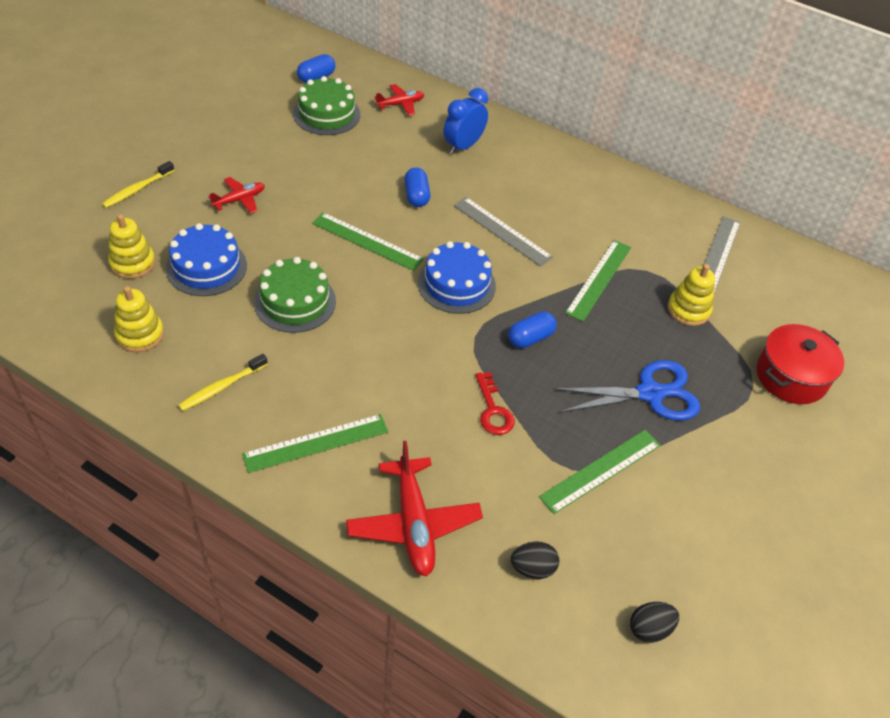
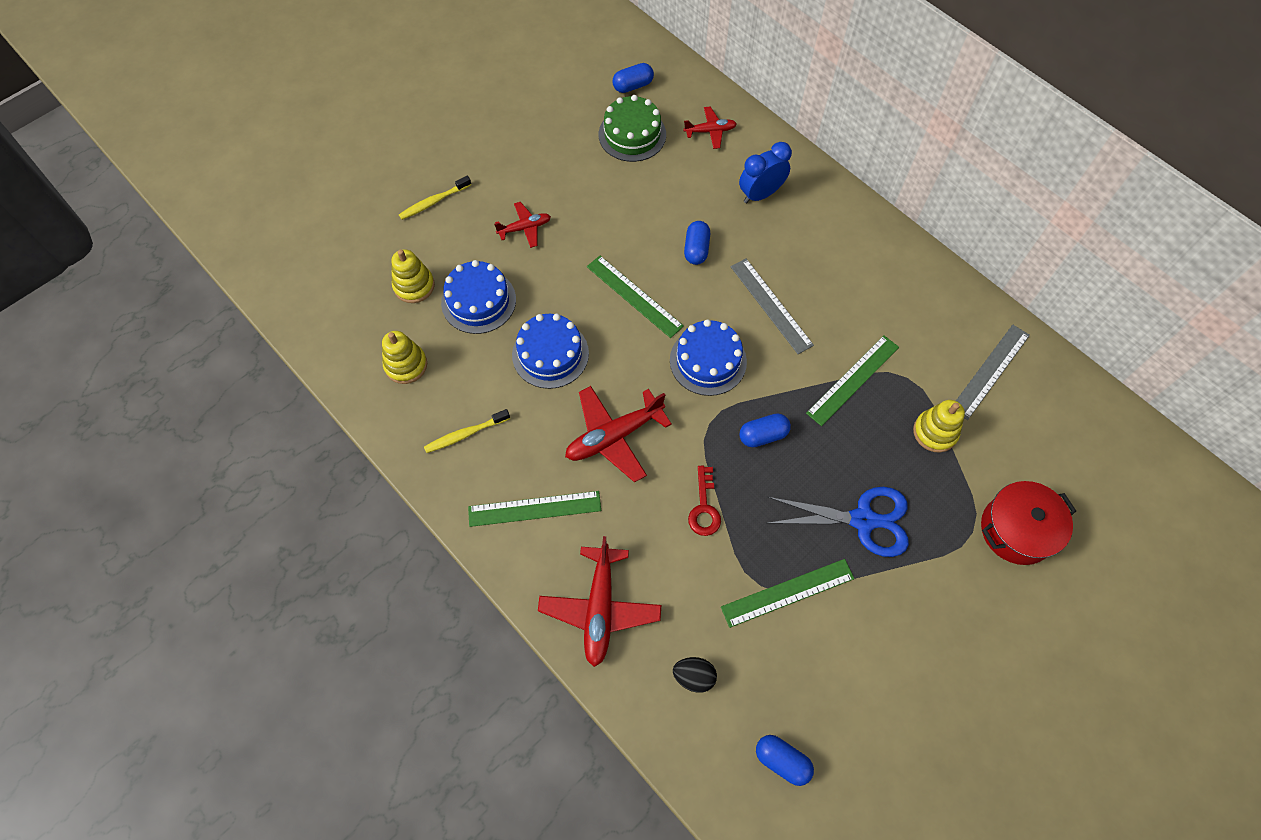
camera: 20 degrees right, 15 degrees up
(295, 302) = (550, 354): green cake -> blue cake
(382, 363) = (614, 436): none -> red plane
(649, 629) = (782, 761): black egg -> blue capsule

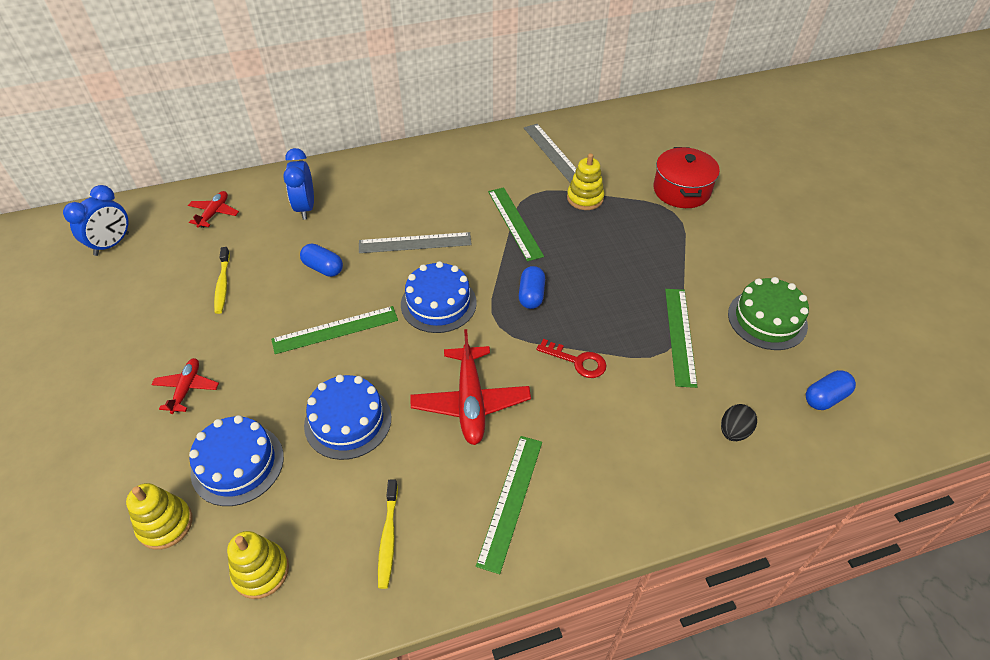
camera: 65 degrees left, 15 degrees down
(434, 202) = (75, 463): yellow toothbrush -> yellow toothbrush (223, 284)
(600, 608) = (642, 482): red plane -> none
(632, 134) = (164, 265): green cake -> green cake (767, 319)
(633, 86) = (112, 244): blue capsule -> blue clock
(862, 520) = (637, 265): blue scissors -> none

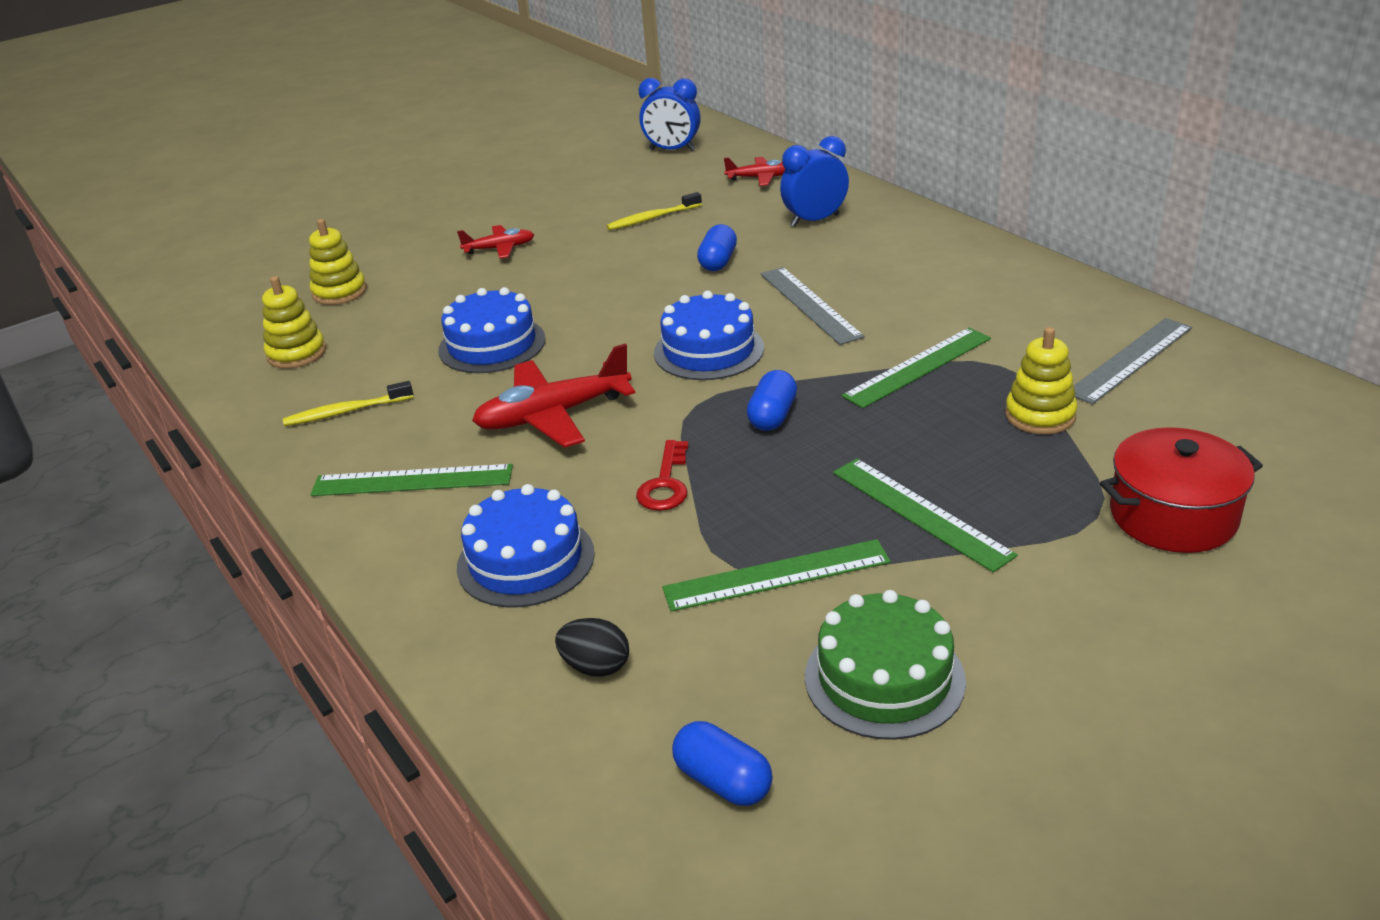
camera: 75 degrees right, 15 degrees down
(237, 464) = (416, 303): blue cake -> blue cake (526, 560)
(335, 330) = (622, 298): green ruler -> green ruler (920, 513)
(531, 295) = (772, 416): blue capsule -> blue capsule turned 60 degrees counterclockwise

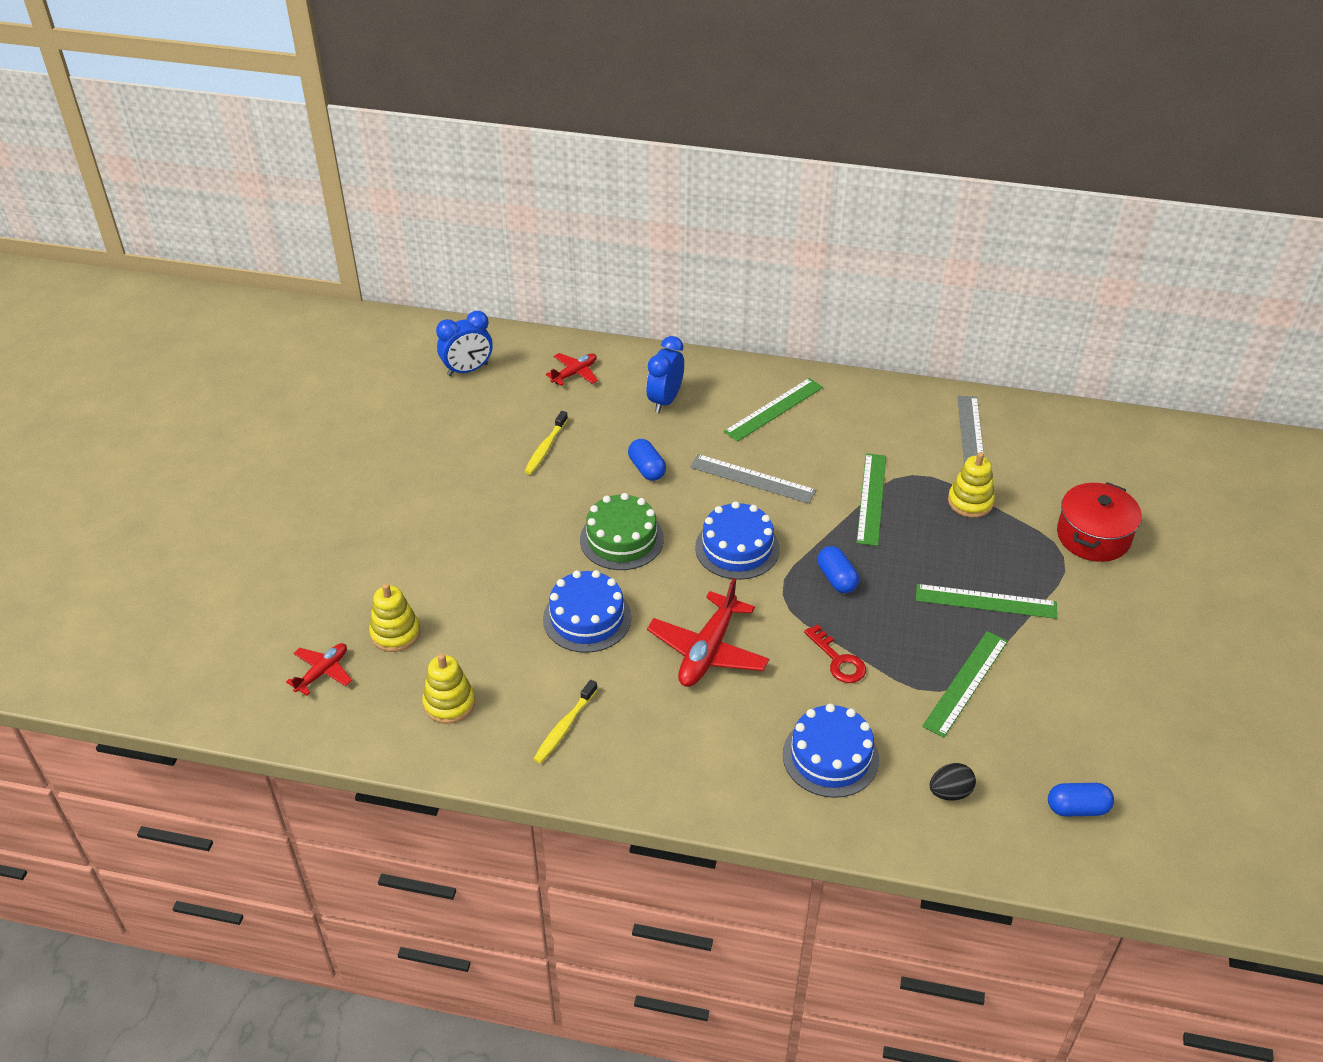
camera: 45 degrees left, 10 degrees up
(412, 481) = (688, 749): green ruler -> green ruler (774, 409)
(499, 249) = (466, 530): red plane -> red plane (322, 672)
(884, 678) = (1078, 709): green cake -> green cake (621, 539)

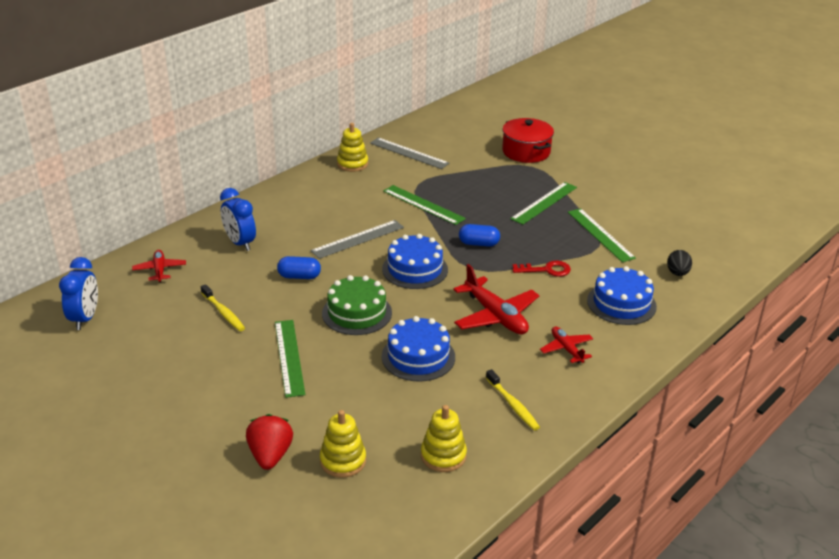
camera: 60 degrees left, 10 degrees down
(322, 672) = (348, 519): red plane -> red plane (566, 349)
(371, 581) = (270, 455): none -> red strawberry
(774, 409) = (303, 206): green ruler -> green ruler (289, 357)
(970, 502) = (461, 175): yellow stacking toy -> yellow stacking toy (352, 164)
(1077, 808) = (715, 238): blue capsule -> none

